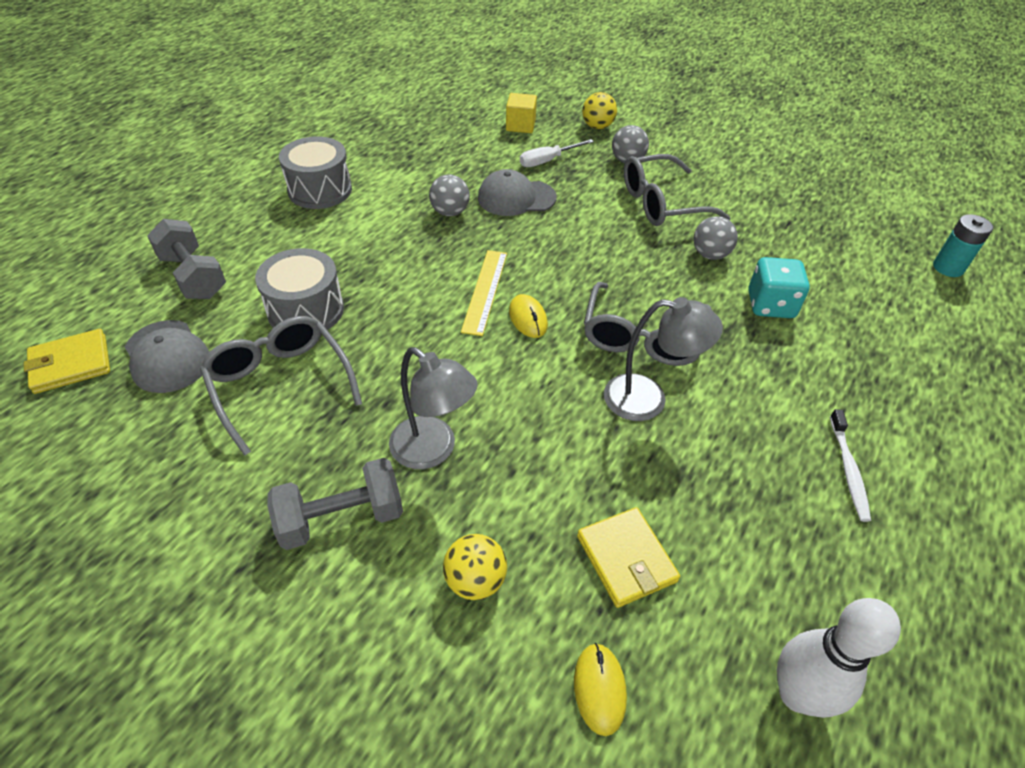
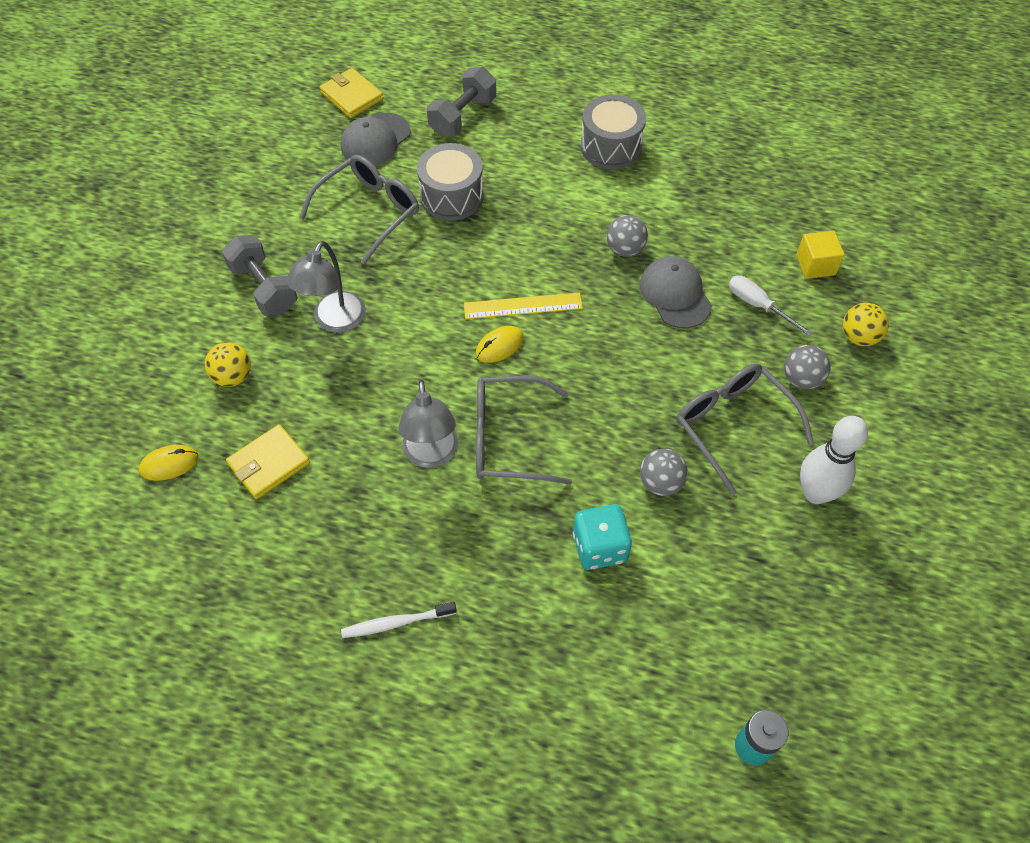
camera: 75 degrees right, 10 degrees up
(797, 694) = (184, 585): white bowling pin -> white bowling pin (815, 493)

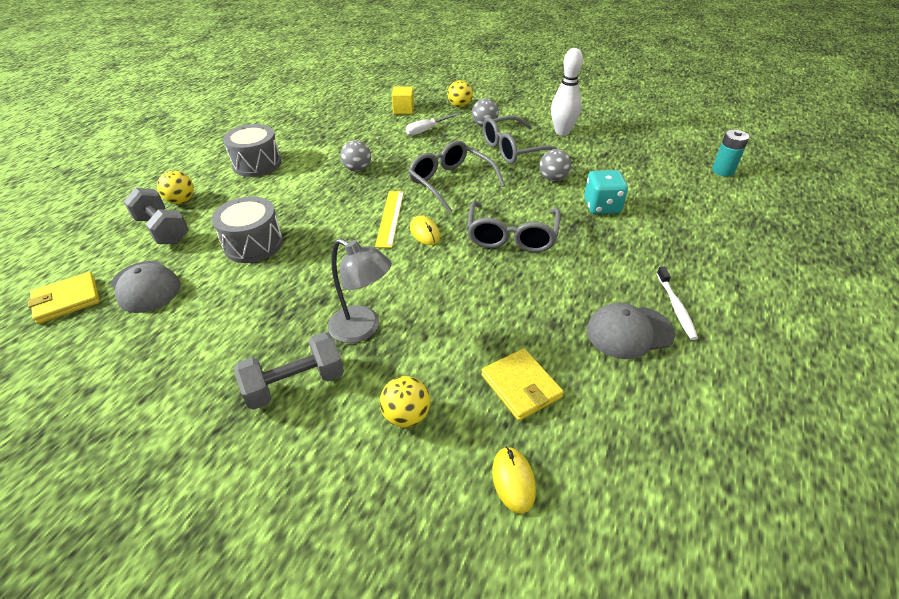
camera: 80 degrees left, 15 degrees down
(369, 212) = (238, 297): grey glasses -> grey glasses (451, 183)
(431, 455) = (522, 276): grey lamp -> none
(517, 110) = (181, 201): none -> yellow ball
(675, 294) = (406, 156): grey cap -> grey cap (629, 332)

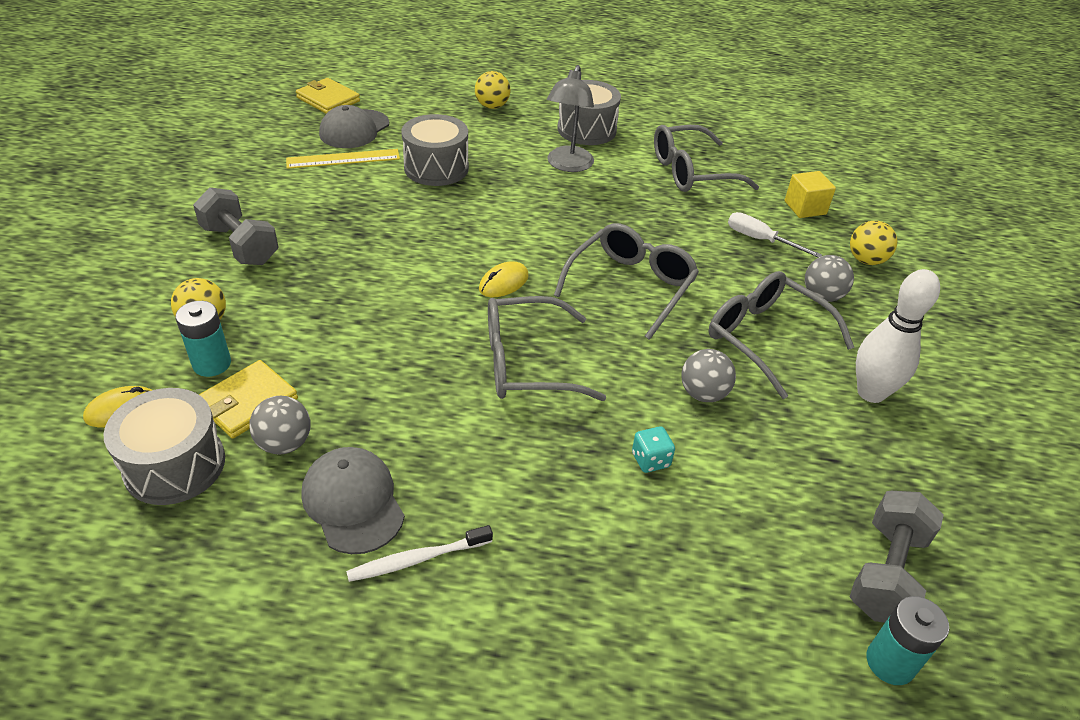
camera: 70 degrees right, 0 degrees up
(163, 230) = (439, 111): grey dumbbell -> grey dumbbell (886, 572)
(342, 135) = (692, 172): none -> grey glasses
(357, 169) = (617, 202): grey ball -> grey ball (285, 443)
(363, 329) = (320, 269): grey lamp -> grey lamp (568, 165)
(390, 218) = (523, 249): yellow ruler -> yellow ruler (343, 159)
(467, 410) = (212, 364): none -> turquoise battery
(587, 437) = (175, 465): none -> grey drum
(602, 206) = (650, 460): turquoise dice -> turquoise dice, size x0.57

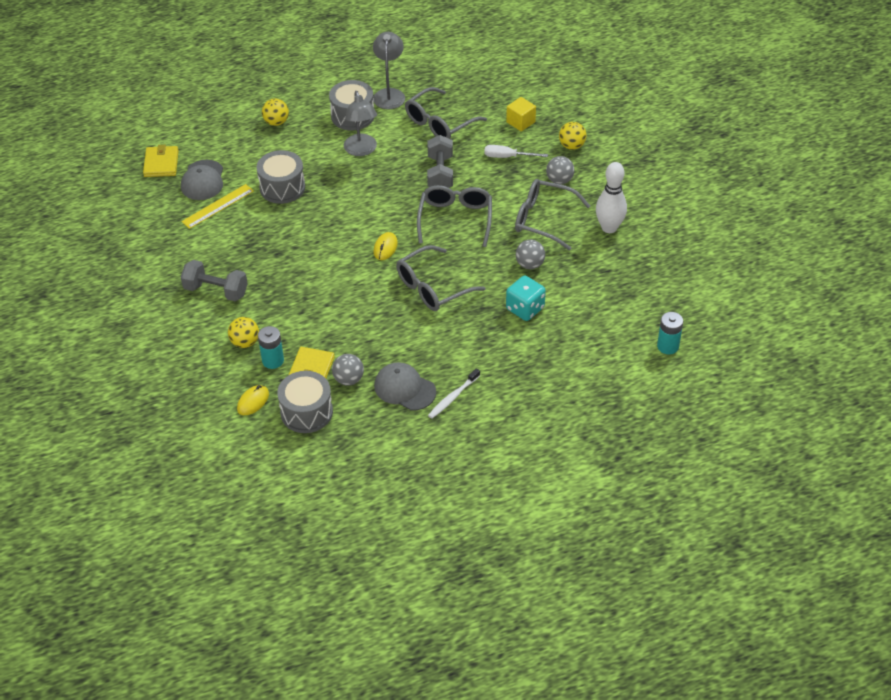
camera: 25 degrees left, 5 degrees up
(328, 99) = (161, 163): yellow wallet -> yellow wallet turned 75 degrees clockwise
(649, 124) = (389, 94): none -> grey lamp
(650, 460) = (525, 308): turquoise dice -> turquoise dice, size x1.75
(886, 572) = (651, 311): grey dumbbell -> grey dumbbell (440, 173)

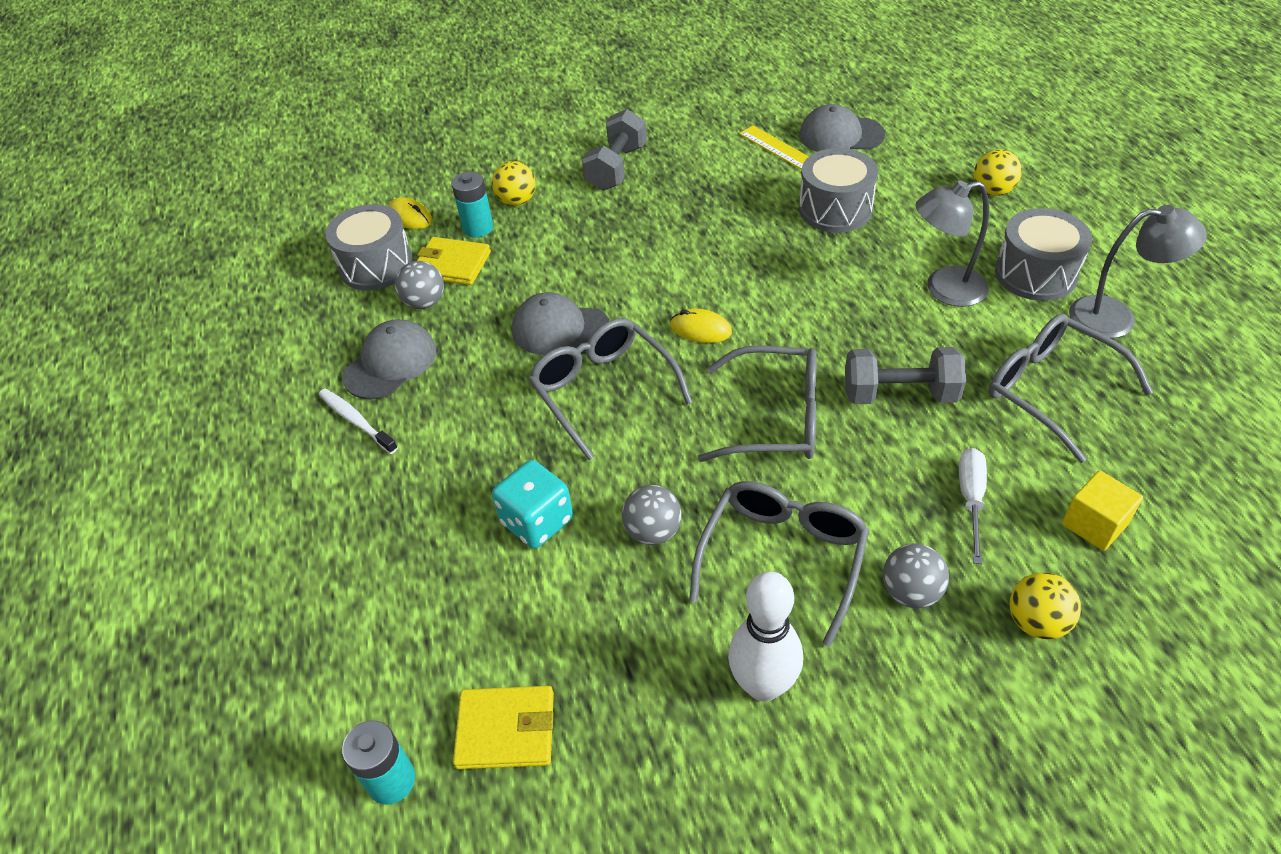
camera: 95 degrees right, 0 degrees up
(161, 163) = (871, 97): yellow wallet -> yellow wallet (506, 730)
(380, 309) = (560, 329): none -> grey cap

